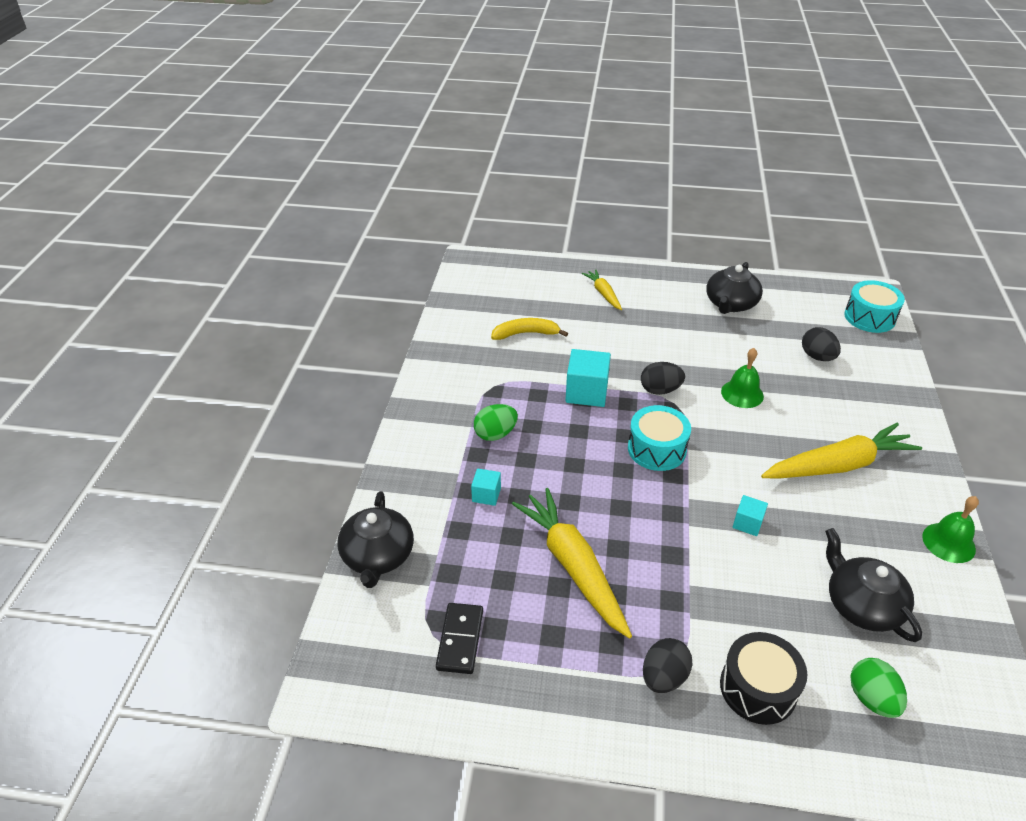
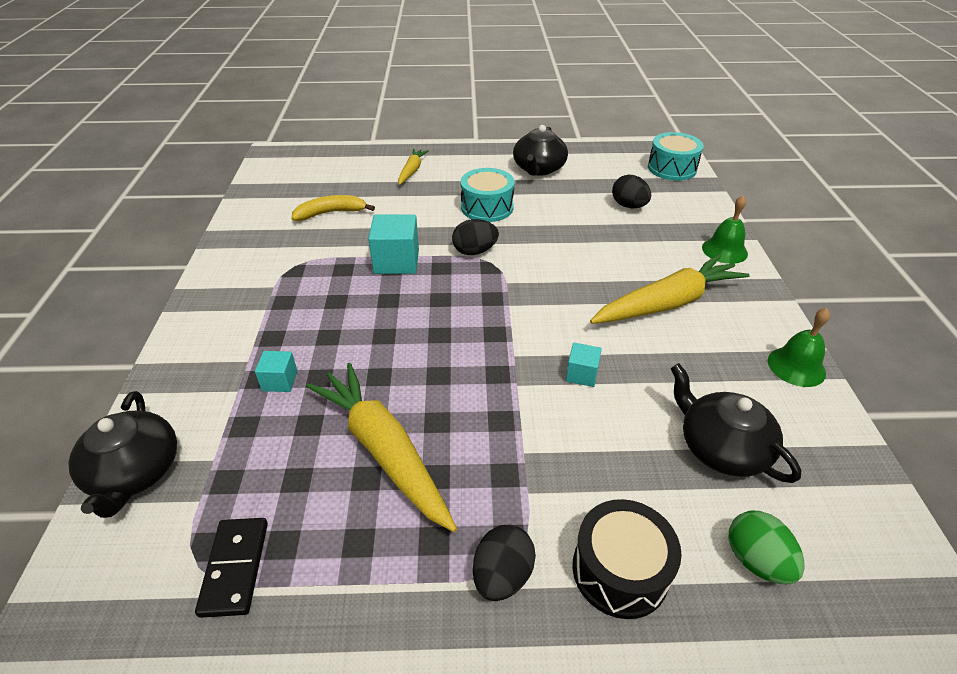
camera: 10 degrees left, 0 degrees up
(495, 434) = (294, 314): green egg -> none
(603, 294) = (412, 171): yellow carrot -> yellow carrot turned 45 degrees clockwise
(656, 449) = (475, 309): turquoise drum -> turquoise drum (487, 207)
(742, 393) = (559, 246): green bell -> green bell (724, 250)

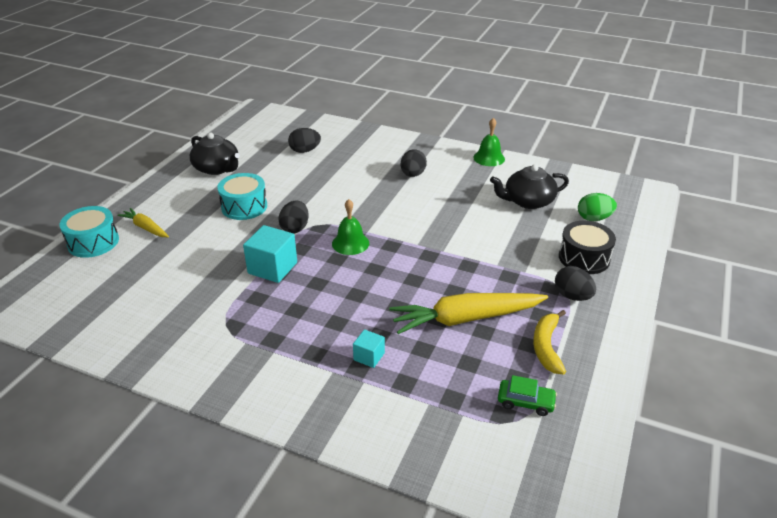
camera: 65 degrees left, 5 degrees down
(135, 472) = (417, 450): black teapot -> none
(235, 568) = (525, 402): black domino -> green car
(331, 213) = (164, 288): yellow banana -> yellow banana (546, 347)
(581, 374) = (450, 225): turquoise cube -> none
(667, 303) = (413, 174): yellow carrot -> black egg
(672, 168) = (279, 119): turquoise drum -> turquoise drum (93, 242)
(724, 250) = (382, 138): green bell -> green bell (350, 243)

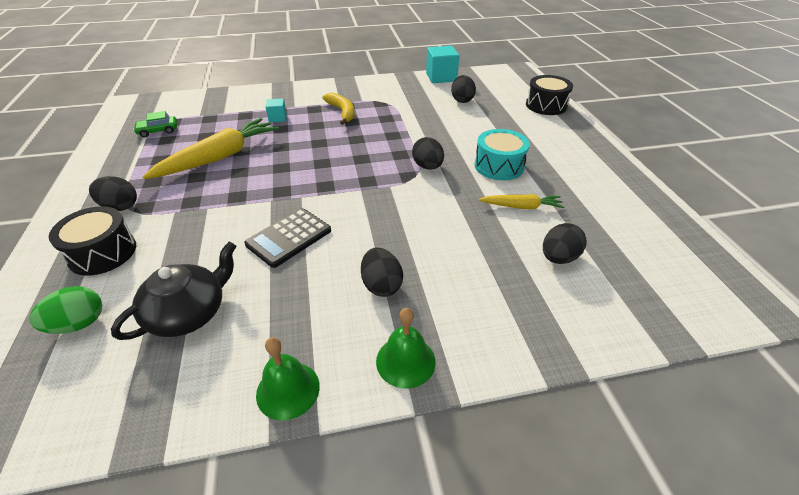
camera: 145 degrees right, 5 degrees up
(93, 242) = (546, 105): turquoise drum -> black drum
(145, 228) = (535, 124): yellow carrot -> yellow carrot (521, 207)
(148, 287) = (462, 100): none -> black egg
(217, 168) = (594, 189): black teapot -> none
(272, 268) = (402, 135): turquoise cube -> turquoise cube (441, 77)
(350, 243) = (364, 174): green bell -> green bell (405, 361)
(447, 218) = (289, 237): none -> black calculator
(546, 347) = (145, 162): yellow banana -> yellow banana (342, 112)

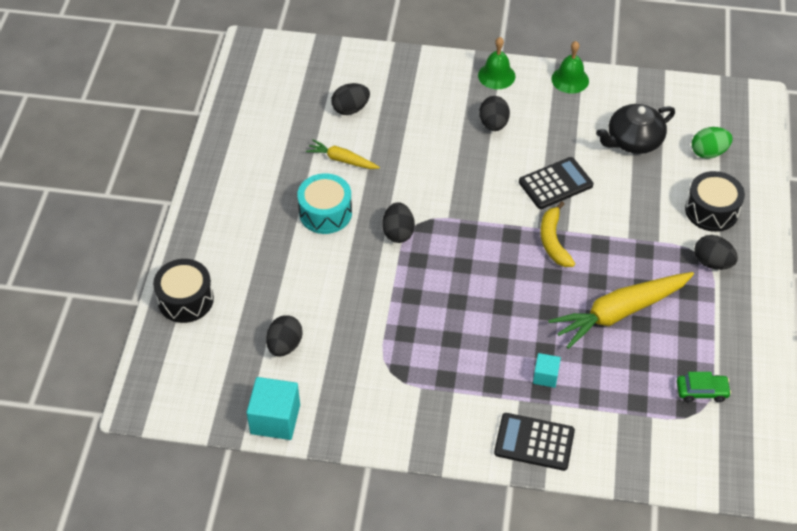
camera: 160 degrees left, 10 degrees up
(280, 94) = (534, 442): none -> black calculator
(342, 112) = (457, 365): yellow banana -> yellow banana (553, 241)

